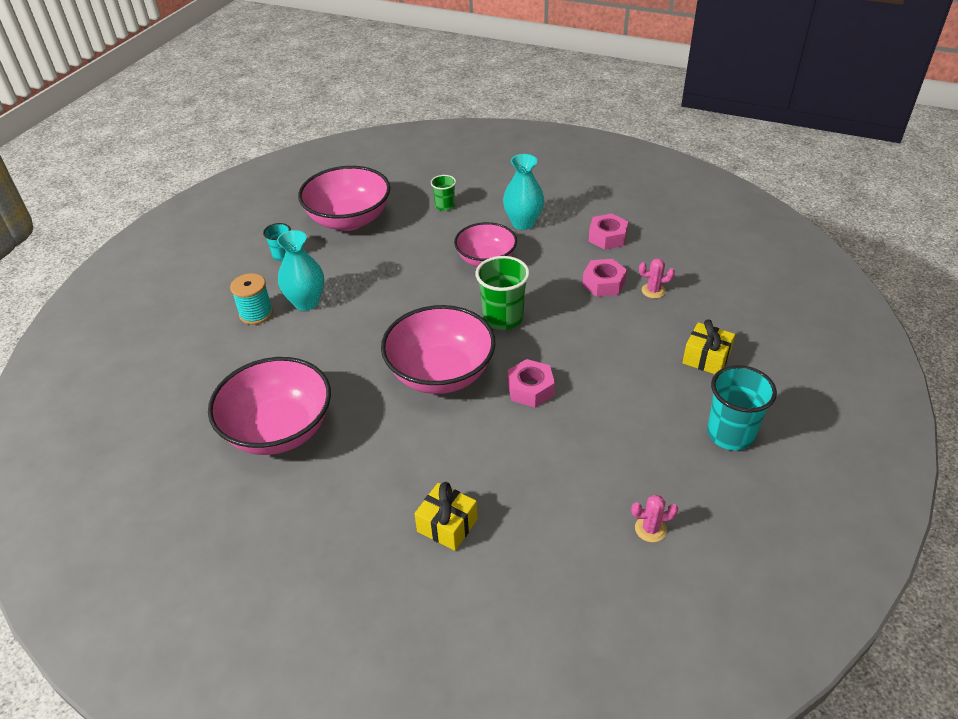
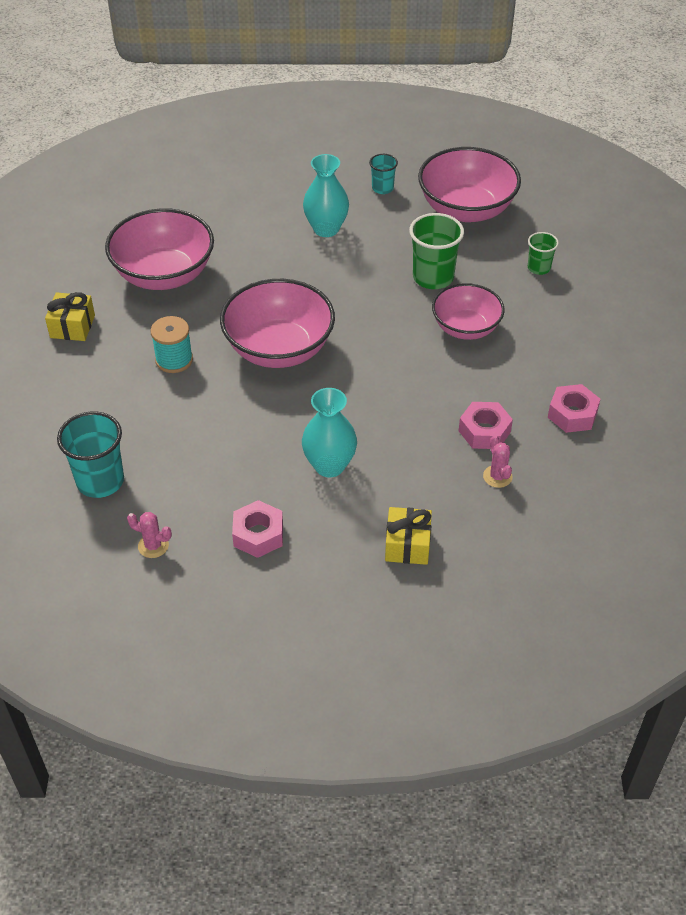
camera: 65 degrees right, 5 degrees up
(256, 314) = (293, 205): turquoise spool -> turquoise spool (174, 360)
(447, 525) = (106, 409): yellow gift -> yellow gift (72, 326)
(503, 318) = (380, 368): green cup -> green cup (433, 277)
(523, 223) = (551, 337): turquoise vase -> turquoise vase (329, 465)
(530, 389) = (290, 417): pink nut -> pink nut (258, 535)
(650, 529) = (153, 546): pink cactus -> pink cactus turned 45 degrees counterclockwise
(730, 434) = (301, 585): turquoise cup -> turquoise cup (100, 481)

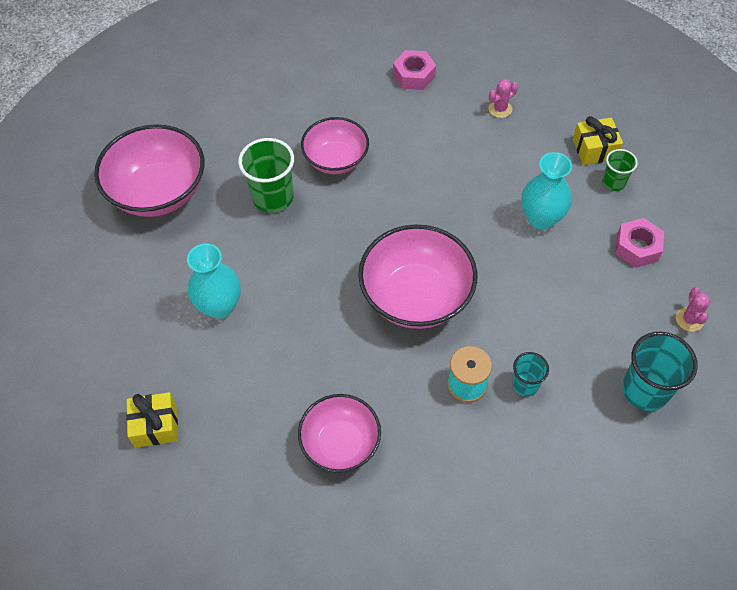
camera: 105 degrees left, 10 degrees up
(72, 326) = (456, 508): yellow gift -> yellow gift (156, 425)
(164, 274) = (340, 443): pink bowl -> pink bowl, size x0.65
(382, 188) = (136, 272): turquoise cup -> turquoise cup (525, 384)
(484, 431) = (456, 125): pink nut -> none
(539, 268) = (236, 122): green cup -> green cup (613, 182)

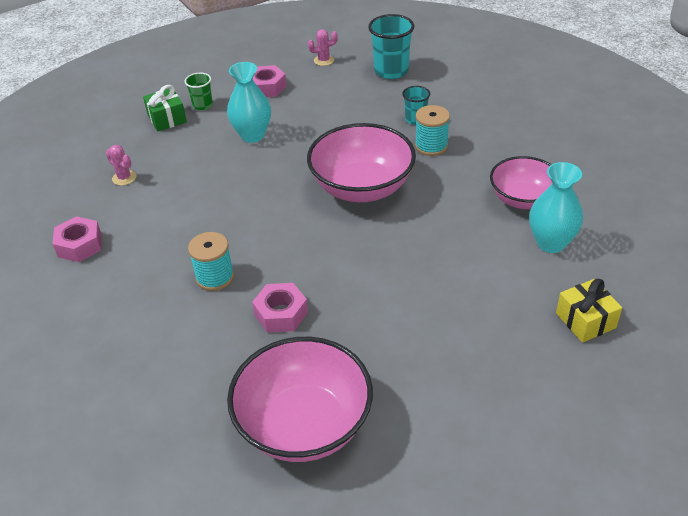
camera: 105 degrees left, 15 degrees down
(220, 306) = (434, 315): turquoise vase -> turquoise vase (551, 243)
(273, 197) = (281, 314): green cup -> pink nut
(336, 160) = (215, 277): pink bowl -> turquoise spool
(594, 149) = (167, 119): yellow gift -> green gift

